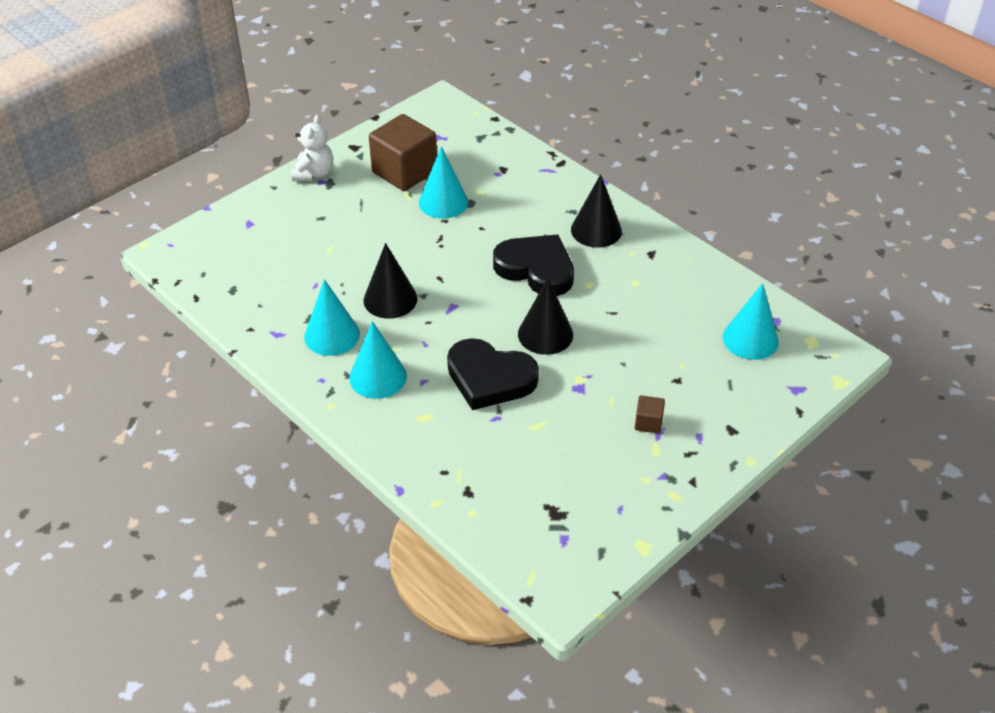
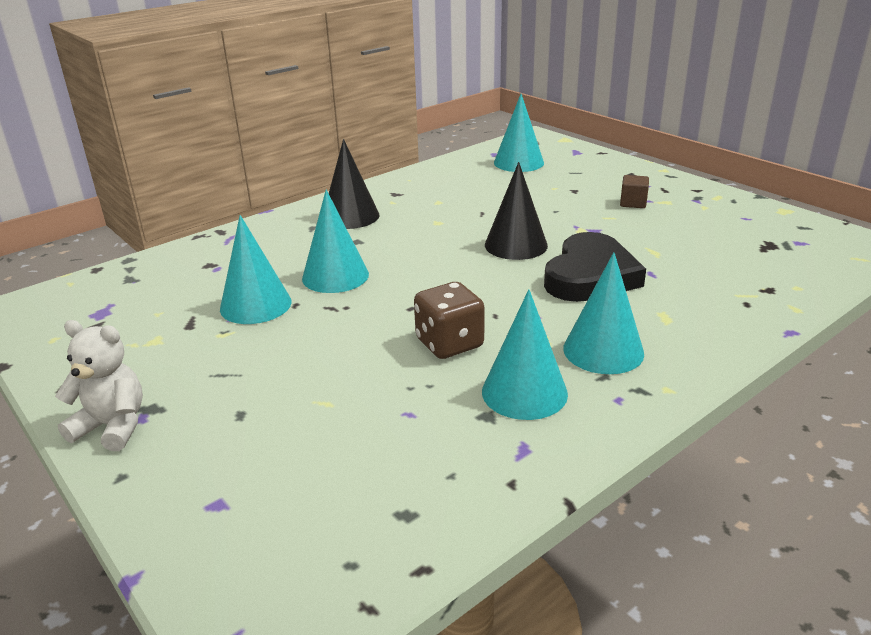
camera: 85 degrees left, 15 degrees down
(390, 299) = (449, 343): black cone -> brown dice
(404, 172) = (168, 336): brown cube -> none
(486, 234) = (335, 276): none -> turquoise cone
(536, 269) = (407, 248): black heart -> none

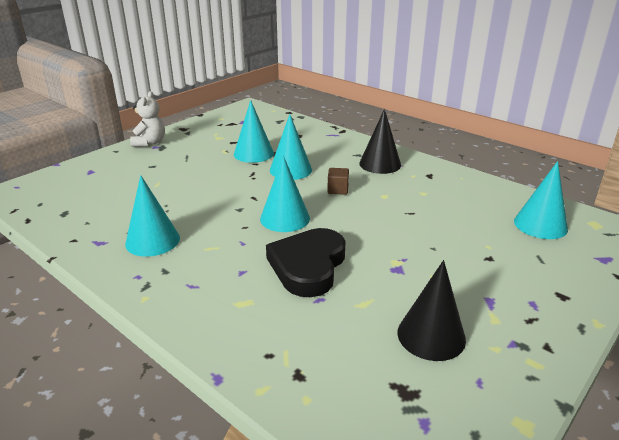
camera: 80 degrees right, 0 degrees up
(449, 343) = (209, 213): brown dice -> none
(516, 245) = (354, 230): black cone -> black cone (431, 335)
(590, 276) = (308, 266): black heart -> black heart turned 90 degrees clockwise
(603, 350) = (196, 271): turquoise cone -> turquoise cone (285, 218)
(633, 203) = (476, 294): brown cube -> brown cube (337, 190)

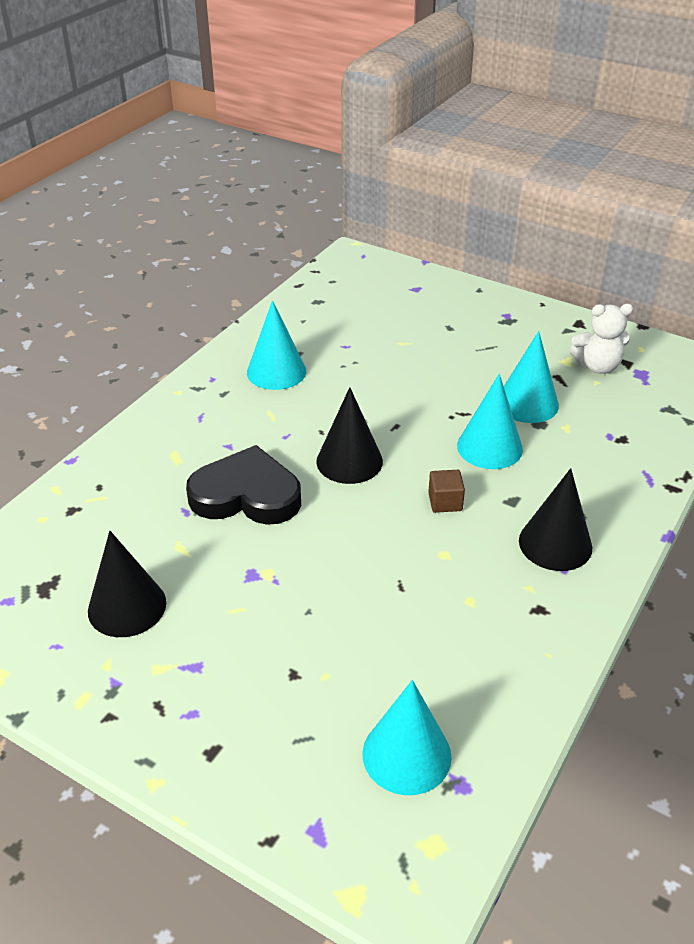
camera: 80 degrees right, 10 degrees up
(150, 142) = (516, 308): white teddy bear -> white teddy bear (597, 366)
(285, 218) = (349, 461): turquoise cone -> black cone

